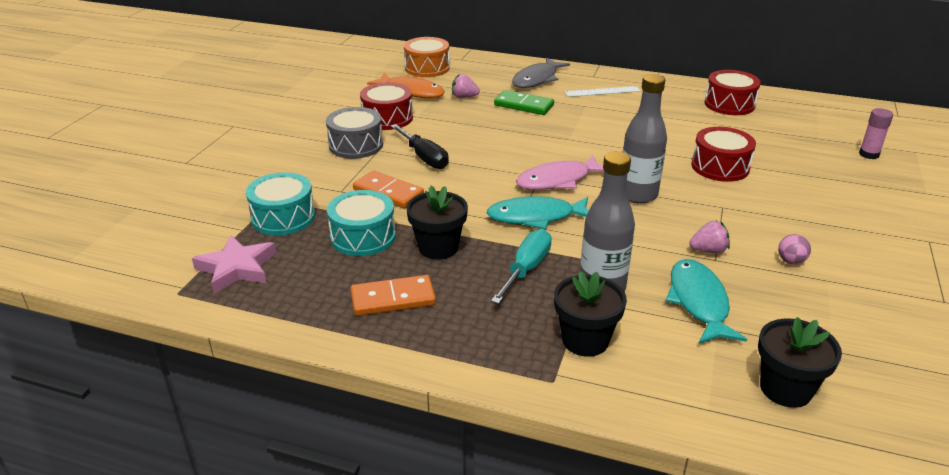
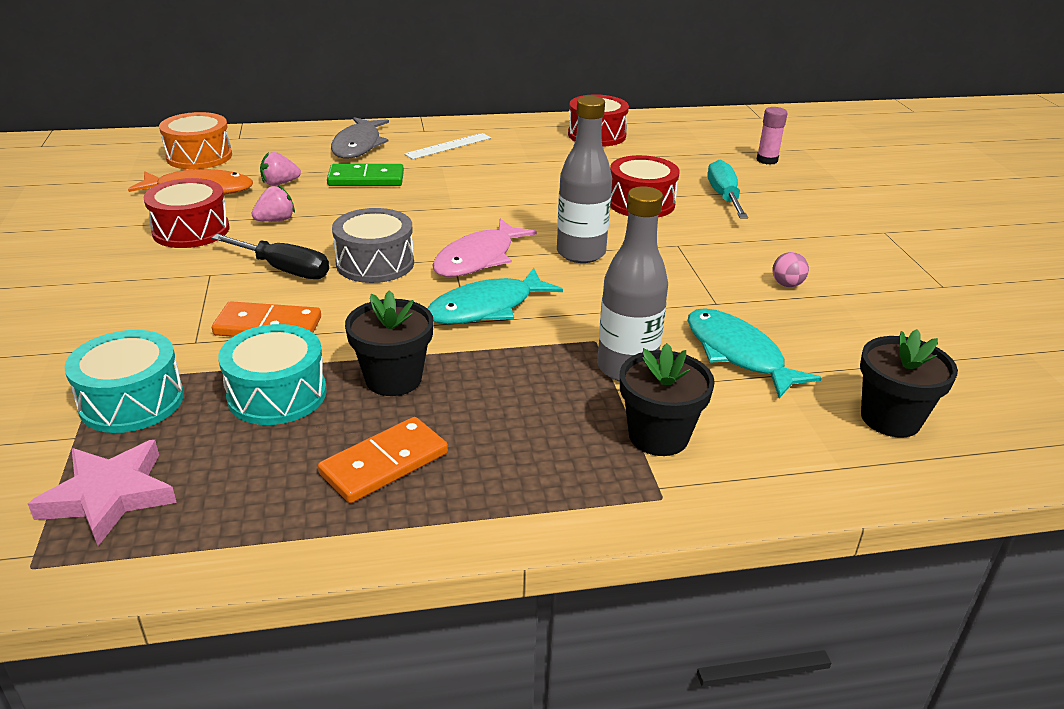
camera: 30 degrees left, 0 degrees up
(356, 145) = (171, 275): grey drum -> grey drum (375, 263)
(526, 269) = (525, 373): turquoise screwdriver -> turquoise screwdriver (724, 197)
(708, 250) = (702, 295): pink strawberry -> pink strawberry (275, 220)

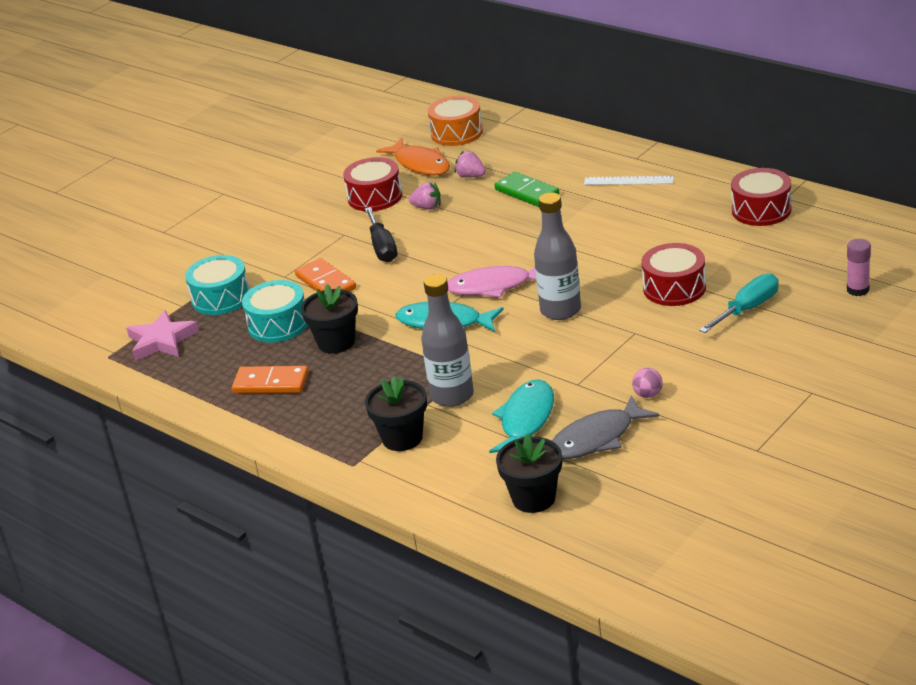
camera: 55 degrees right, 0 degrees up
(358, 145) = (567, 158): grey fish -> grey fish (597, 438)
(375, 263) = (434, 264): grey drum -> none

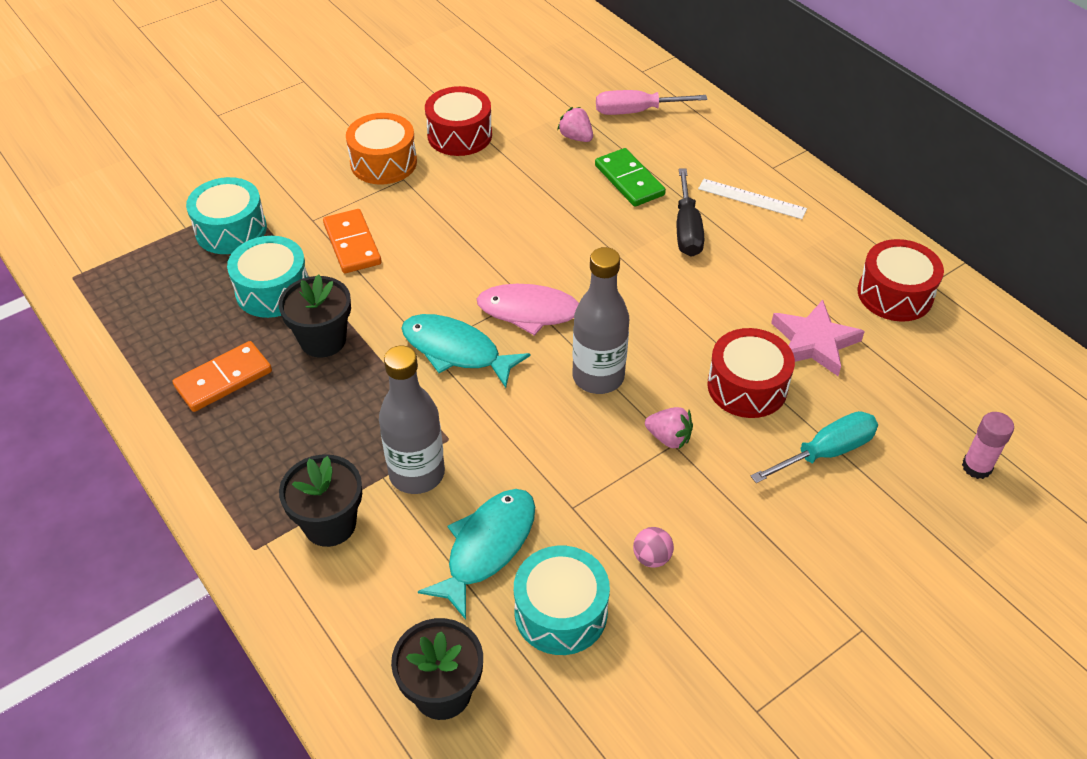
camera: 10 degrees right, 15 degrees up
(161, 341) = (139, 273): pink star -> pink star (814, 342)
(271, 383) = (223, 379): orange domino -> orange domino turned 60 degrees counterclockwise
(382, 247) = (436, 212): black screwdriver -> black screwdriver (687, 230)
(420, 164) = (528, 103): orange fish -> none
(427, 207) = (510, 168): pink strawberry -> pink strawberry (668, 438)
(457, 133) = (585, 71): orange drum -> orange drum (383, 162)
(511, 149) = (636, 111): none -> pink screwdriver
(597, 438) = (561, 612): grey fish -> turquoise drum

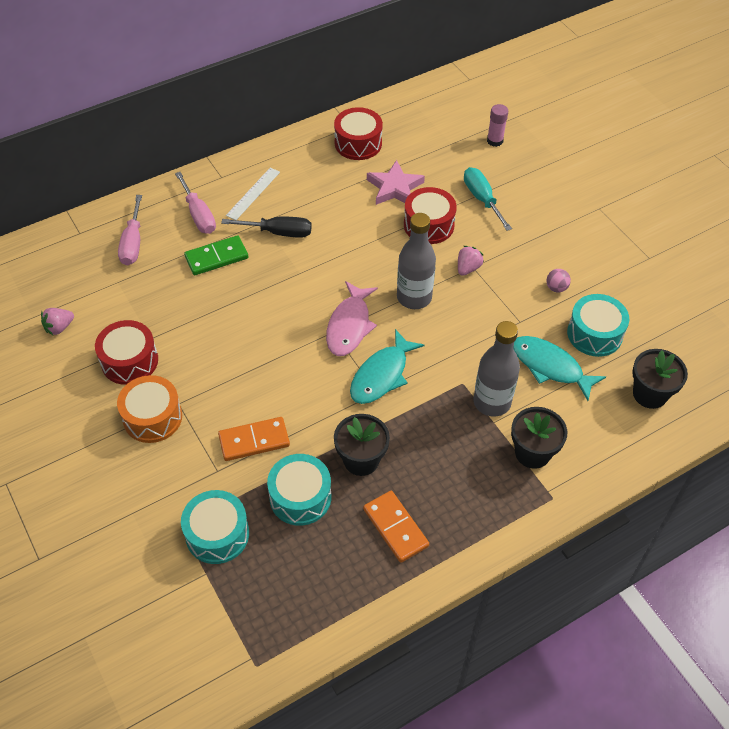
camera: 85 degrees left, 5 degrees up
(576, 137) = (155, 284): pink strawberry -> pink strawberry (59, 327)
(697, 156) = (198, 215): none -> pink screwdriver

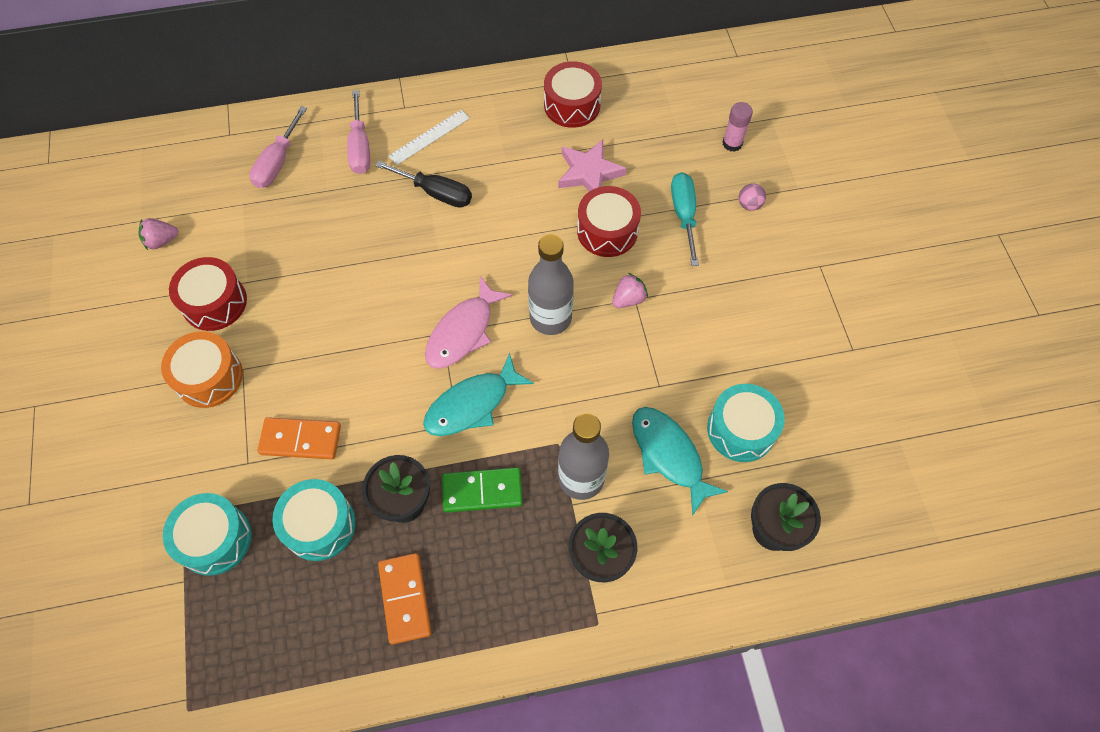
camera: 20 degrees right, 10 degrees up
(216, 257) = (357, 205): green domino -> green domino (482, 491)
(556, 288) = (721, 355): pink ball -> pink ball (749, 205)

